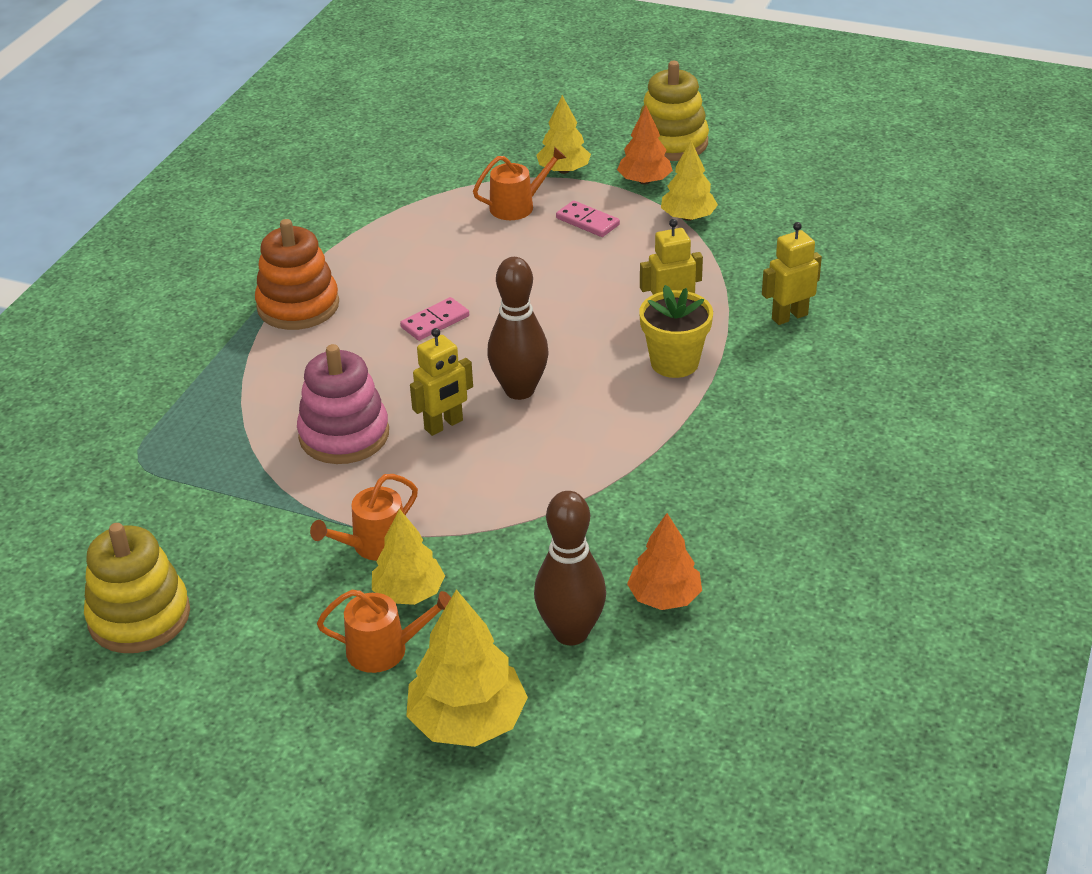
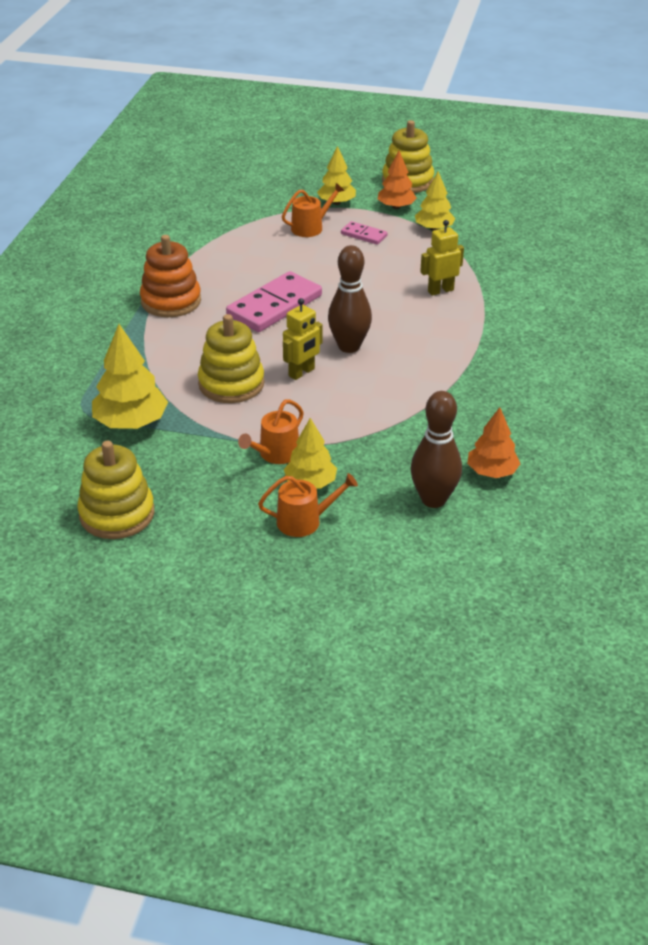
camera: 10 degrees left, 0 degrees up
(344, 435) = (231, 384): pink stacking toy -> yellow stacking toy
(435, 322) = (274, 306): pink domino -> pink domino, size x2.01
(467, 721) = (378, 562): yellow tree -> yellow tree (131, 423)
(674, 363) = (453, 322): yellow flower pot -> none
(789, 316) = (523, 288): yellow robot -> none

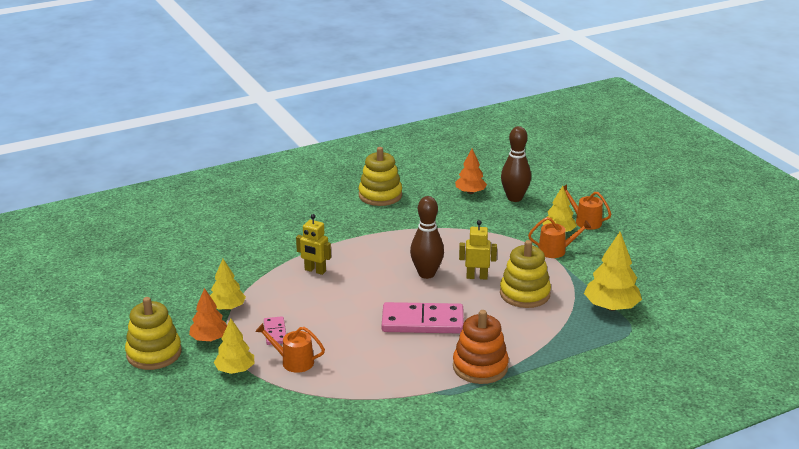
camera: 130 degrees left, 10 degrees down
(117, 514) = (673, 270): yellow stacking toy -> yellow stacking toy (380, 195)

